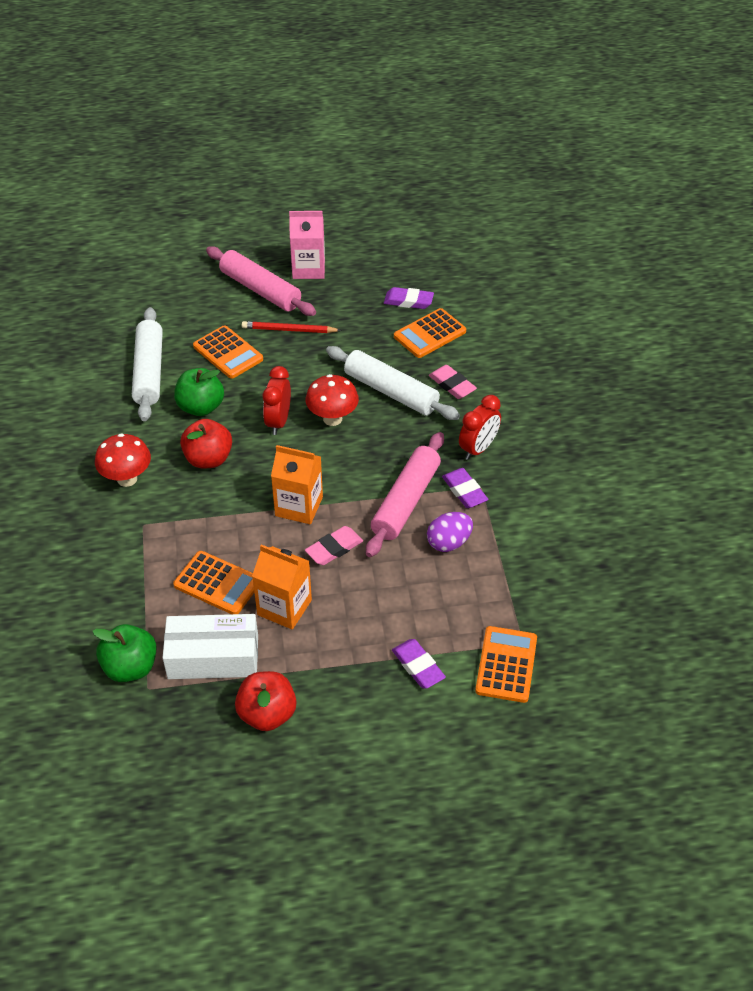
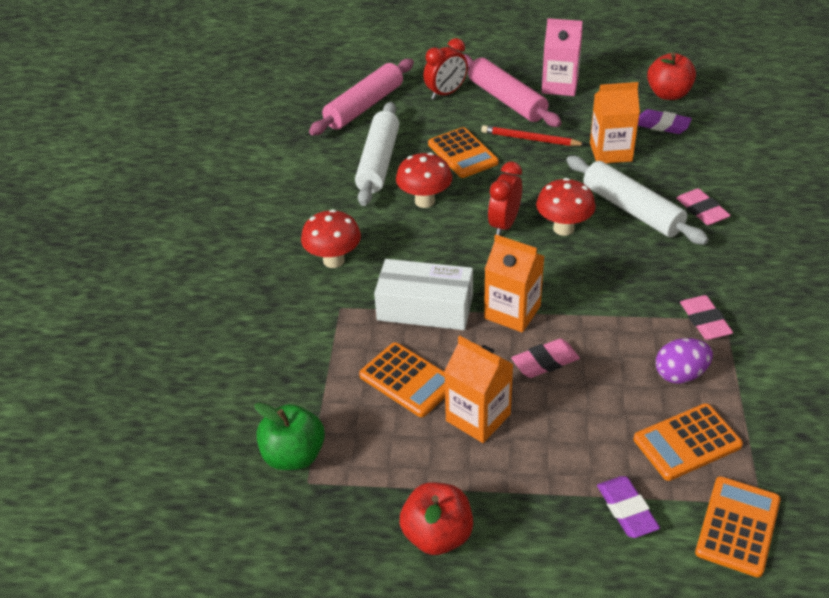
camera: 15 degrees right, 5 degrees down
(201, 407) = (425, 201): green apple -> red mushroom
(208, 459) = (423, 252): red apple -> red apple (668, 94)
(213, 657) = (387, 459): white box -> white box (425, 308)
(365, 335) = (610, 152): none -> orange carton
(406, 501) = (635, 323): pink rolling pin -> pink rolling pin (364, 106)
(430, 334) = (682, 158): orange calculator -> orange calculator (687, 442)
(464, 491) = (704, 321): purple eraser -> pink eraser
(478, 448) = (725, 278): red clock -> red clock (446, 93)

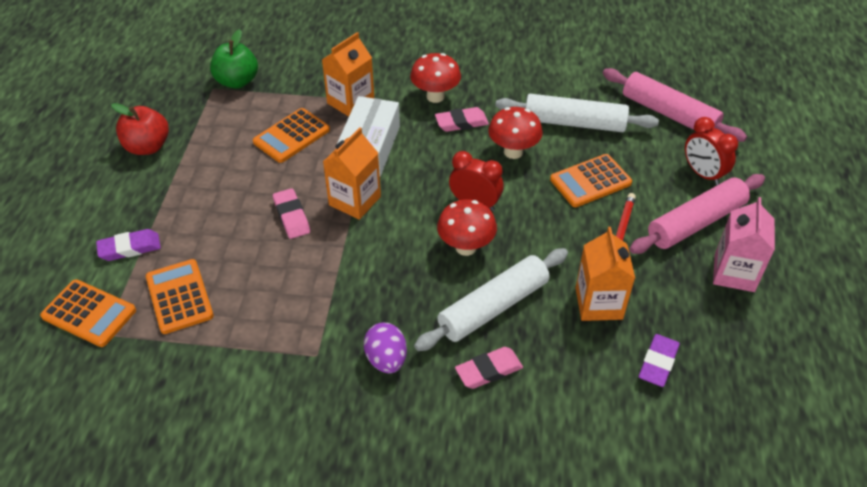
camera: 90 degrees right, 5 degrees up
(478, 417) = (244, 172): orange carton -> orange carton (350, 102)
(668, 94) = (732, 382): red apple -> none
(680, 374) = (254, 306): purple egg -> purple egg (386, 359)
(704, 321) = (317, 338): pink eraser -> pink eraser (461, 122)

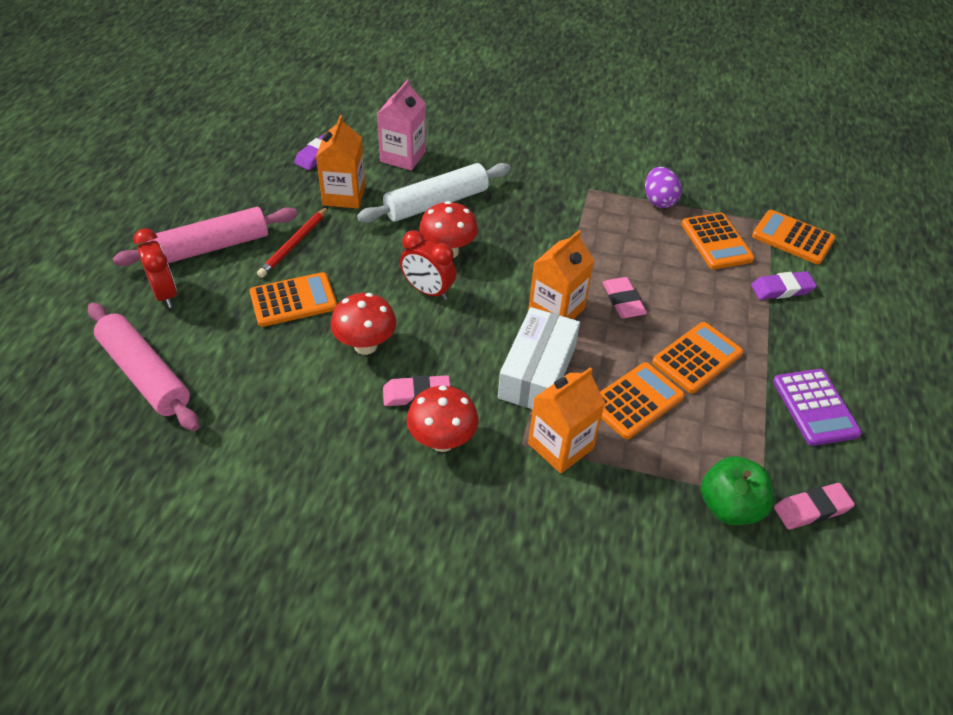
camera: 175 degrees left, 0 degrees up
(147, 147) = (815, 407): red apple -> purple calculator
(234, 173) = (697, 358): none -> orange calculator
(386, 359) = (532, 179): purple egg -> purple egg (659, 201)
(488, 370) = (452, 164): pink eraser -> pink eraser (811, 509)
(574, 123) = (273, 376): white rolling pin -> none
(734, 273) = (209, 203): pink carton -> pink carton (403, 156)

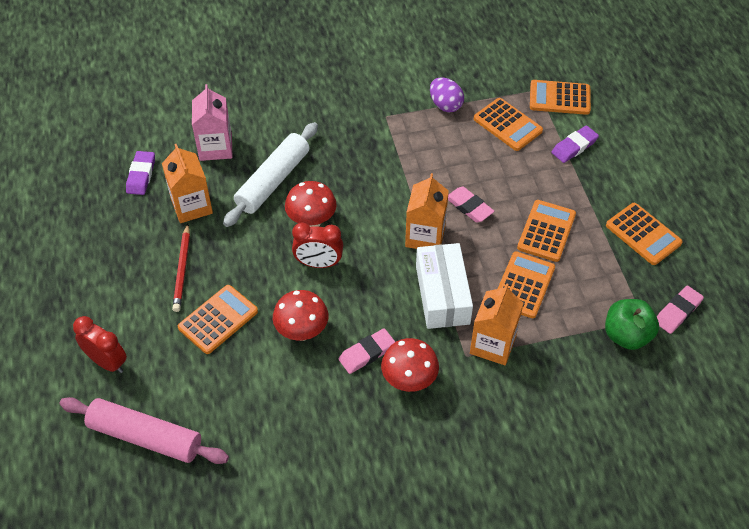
camera: 25 degrees left, 5 degrees up
(211, 247) = (113, 303): pink rolling pin -> none
(815, 407) = (643, 234): purple calculator -> orange calculator

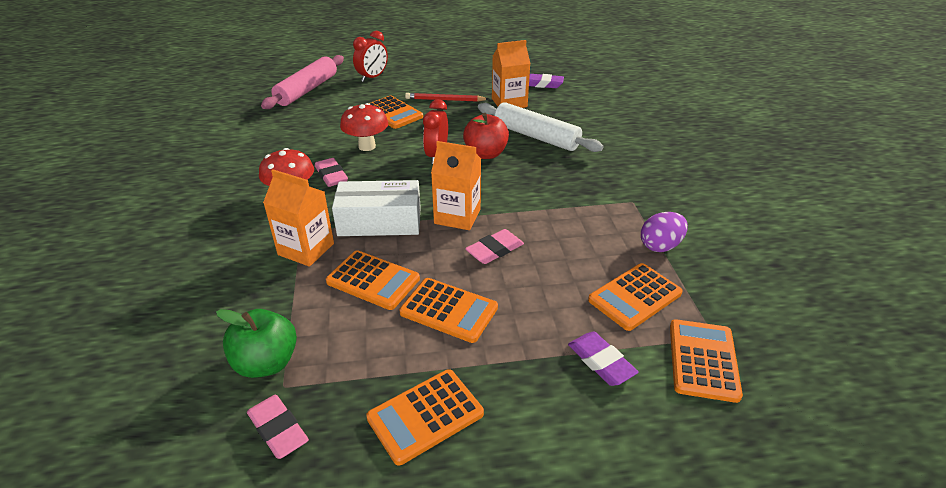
camera: 95 degrees right, 15 degrees down
(215, 147) = (575, 112): pink carton -> none
(312, 222) = (485, 154): red mushroom -> red apple

